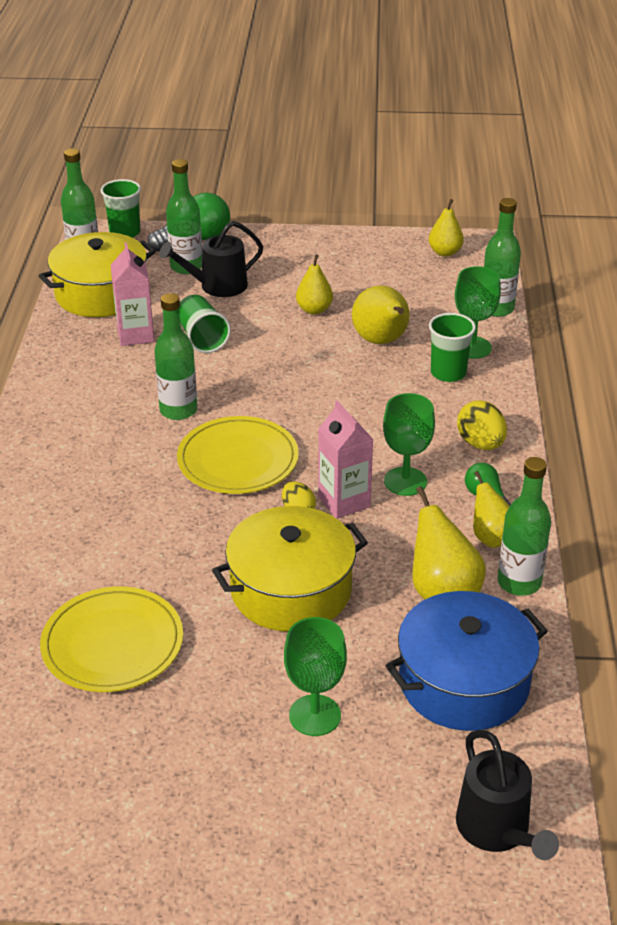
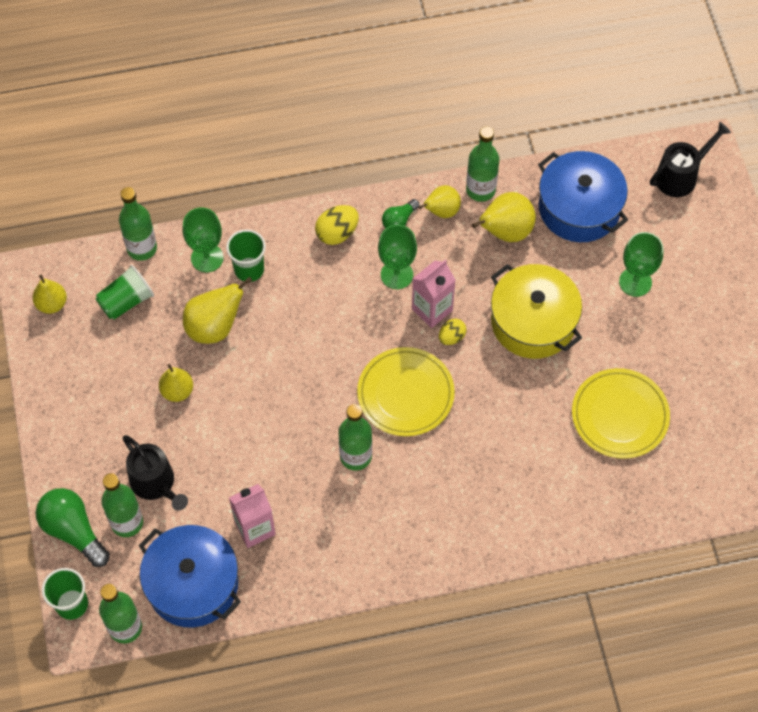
camera: 105 degrees left, 25 degrees up
(101, 293) = (192, 584): yellow pot -> blue pot
(202, 338) = (245, 471): green cup -> green cup (126, 301)

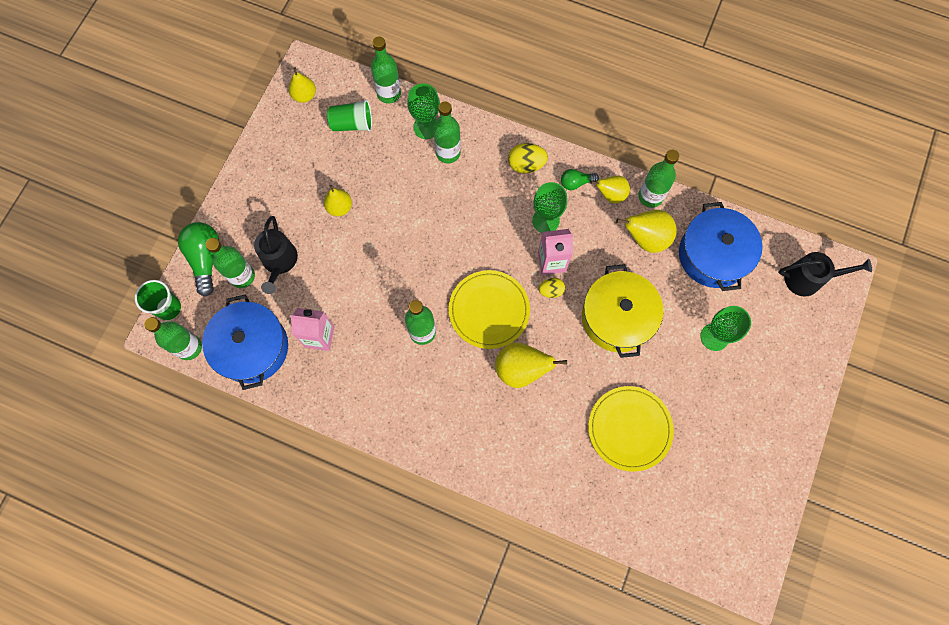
camera: 35 degrees right, 10 degrees up
(214, 327) = (396, 179): yellow pear -> yellow pear (521, 369)
(249, 269) = (448, 153): green cup -> green bottle

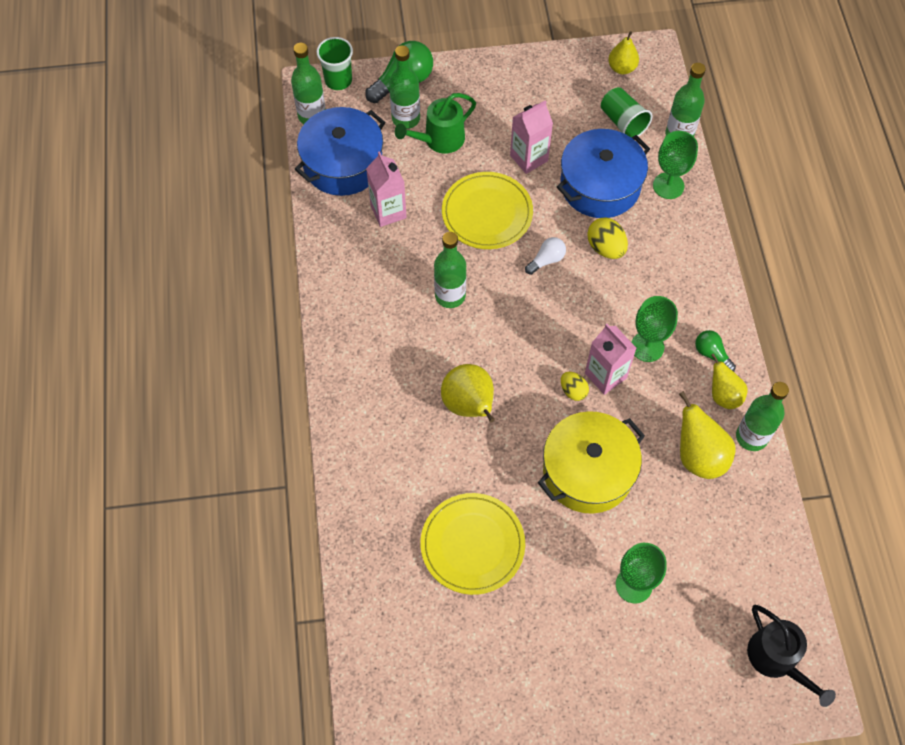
camera: 60 degrees right, 10 degrees down
(279, 262) = (440, 140): black watering can -> green watering can
(339, 207) = (529, 158): yellow pear -> pink carton
(435, 246) = (546, 260): none -> white light bulb
(448, 153) = (655, 219): green bottle -> none
(489, 310) = (512, 343): yellow plate -> yellow plate (487, 213)
(526, 165) = (696, 297): yellow egg -> yellow egg (605, 248)
(713, 255) = (730, 537): blue pot -> blue pot (600, 185)

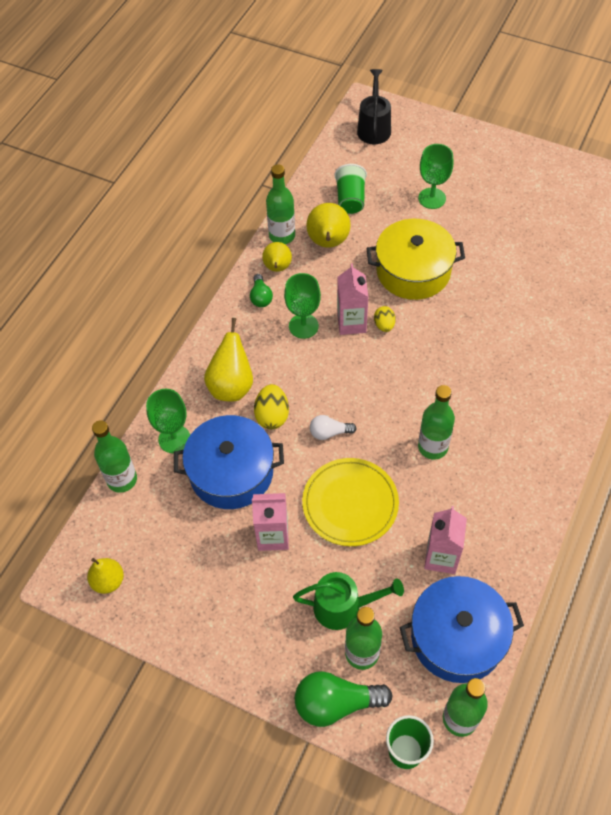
camera: 145 degrees left, 5 degrees down
(469, 405) = (472, 355): yellow pear -> yellow pear (231, 386)
(472, 545) = (527, 269): yellow plate -> none
(623, 122) = (158, 522): green cup -> green cup (350, 199)

